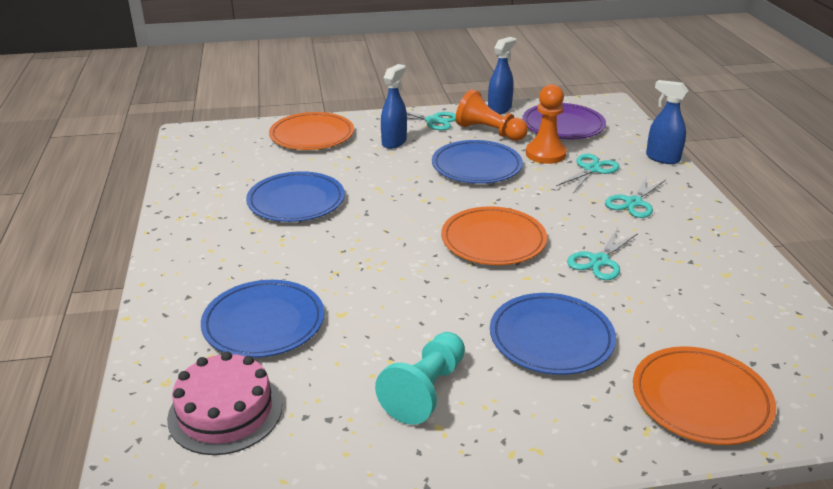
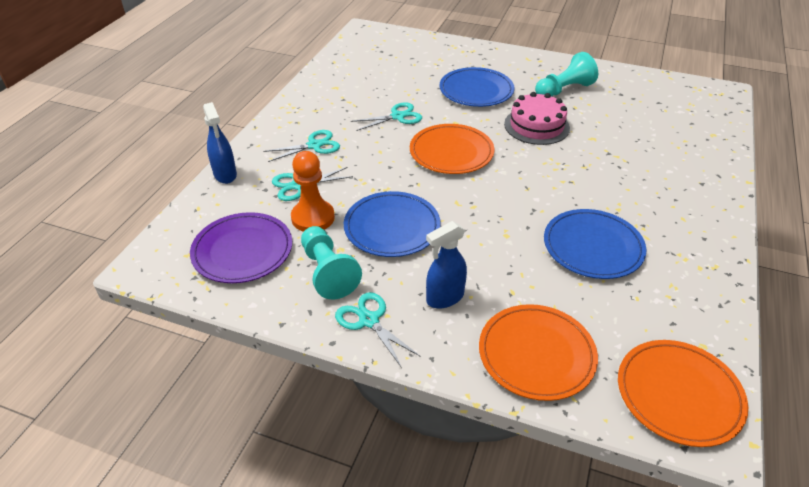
camera: 150 degrees left, 10 degrees up
(225, 411) = (677, 111): pink cake -> pink cake (536, 126)
(263, 322) = (647, 148): blue plate -> none
(489, 132) = (328, 272): orange pawn -> turquoise pawn
(499, 109) = (271, 309): blue spray bottle -> none
(701, 399) = (434, 51): orange plate -> orange plate (679, 394)

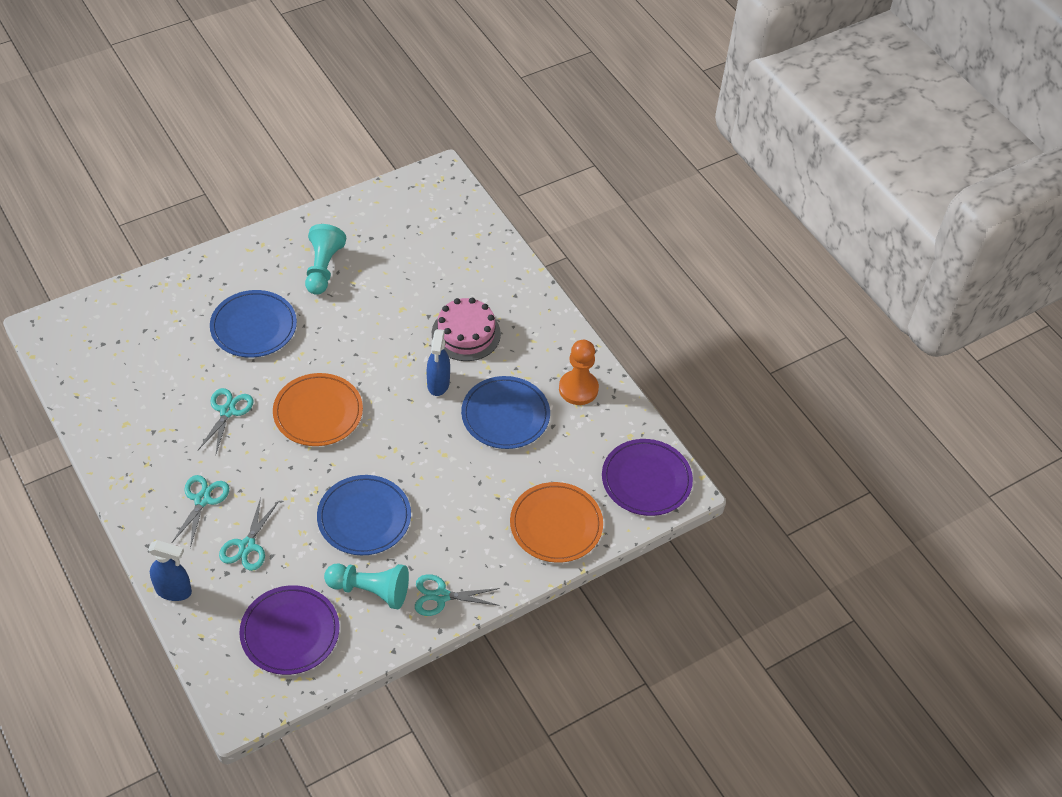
camera: 55 degrees left, 10 degrees up
(313, 218) = (299, 562): orange pawn -> orange pawn (578, 389)
(445, 298) = (464, 537): blue spray bottle -> blue spray bottle (438, 384)
(536, 126) = (348, 329): pink cake -> pink cake (466, 333)
(679, 394) = (646, 480): orange plate -> purple plate

